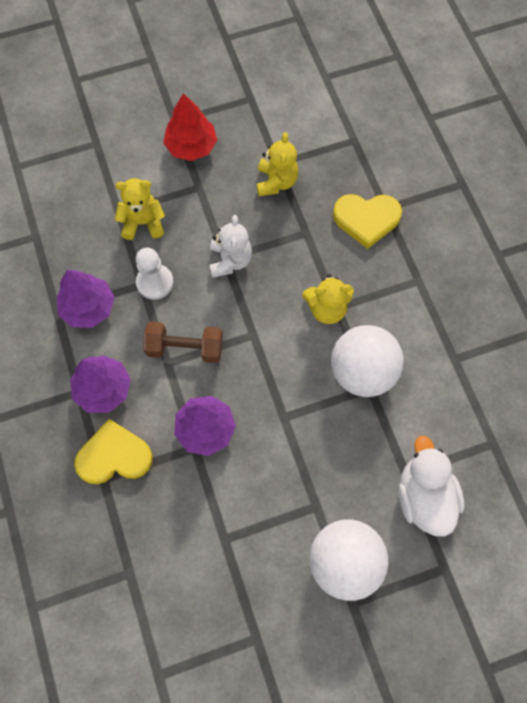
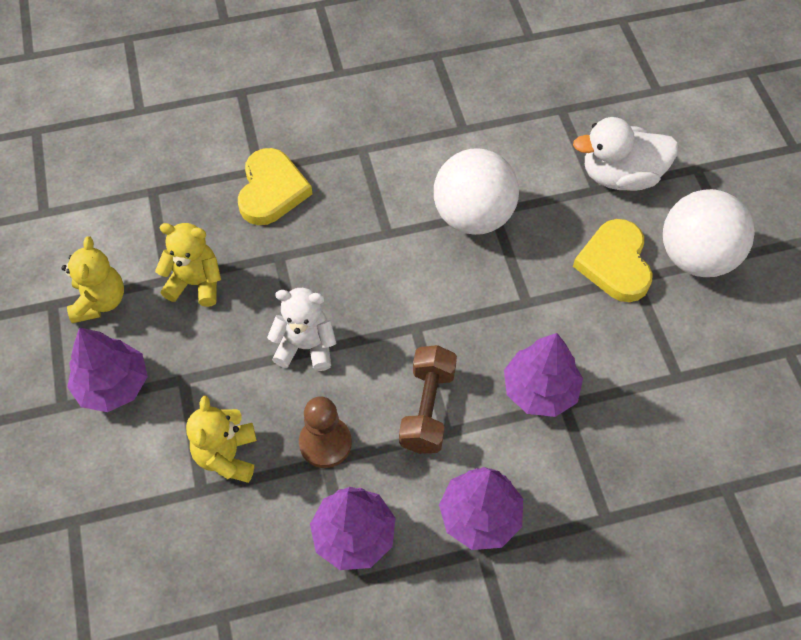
camera: 85 degrees left, 10 degrees down
(114, 456) = (575, 503): yellow heart -> yellow heart (615, 264)
(155, 282) = (325, 443): white pawn -> brown pawn
(191, 146) = (113, 385): red tree -> purple tree
(326, 309) = (388, 244): yellow teddy bear -> yellow teddy bear (100, 301)

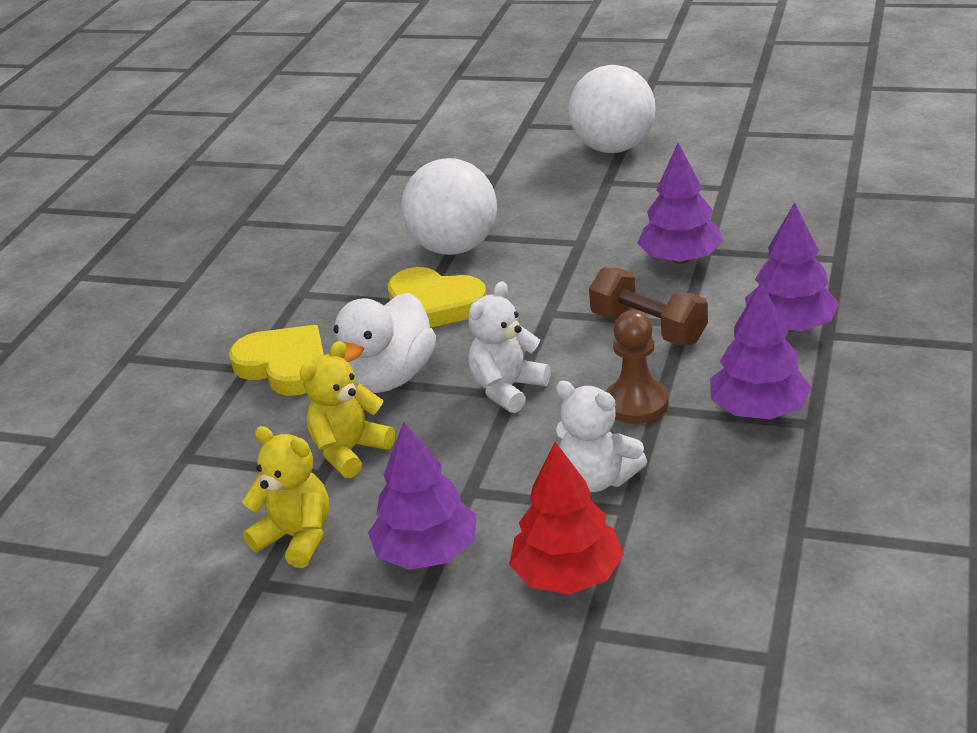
camera: 55 degrees left, 25 degrees down
(121, 482) = (567, 575): none -> red tree
(227, 455) = (597, 478): yellow teddy bear -> white teddy bear
(615, 264) = (582, 187): yellow heart -> yellow heart (434, 304)
(620, 176) = (493, 161): white duck -> white duck (390, 377)

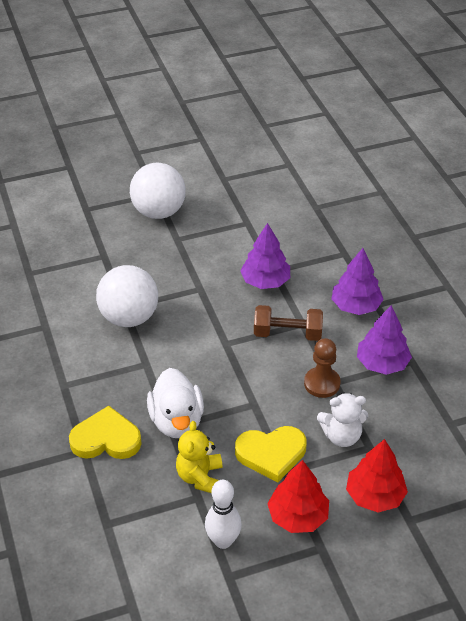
camera: 40 degrees left, 10 degrees up
(297, 537) = (223, 541): yellow teddy bear -> white bowling pin
(427, 552) = (298, 516): purple tree -> red tree
(434, 304) = (155, 362): yellow heart -> yellow heart (271, 454)
(507, 389) = (249, 402): white teddy bear -> none

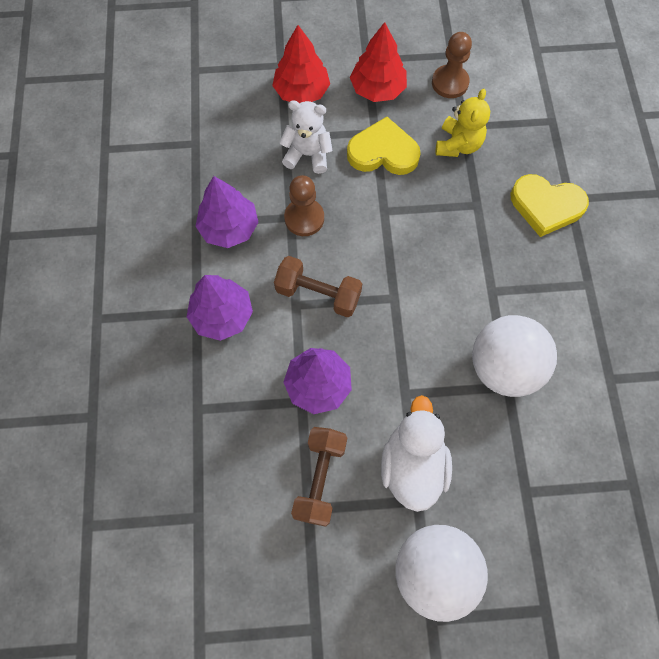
camera: 165 degrees left, 25 degrees up
(177, 421) = (470, 209): white duck -> white duck (412, 464)
(223, 541) = (450, 83): white bowling pin -> brown pawn
(245, 237) = (320, 478): none -> brown dumbbell

